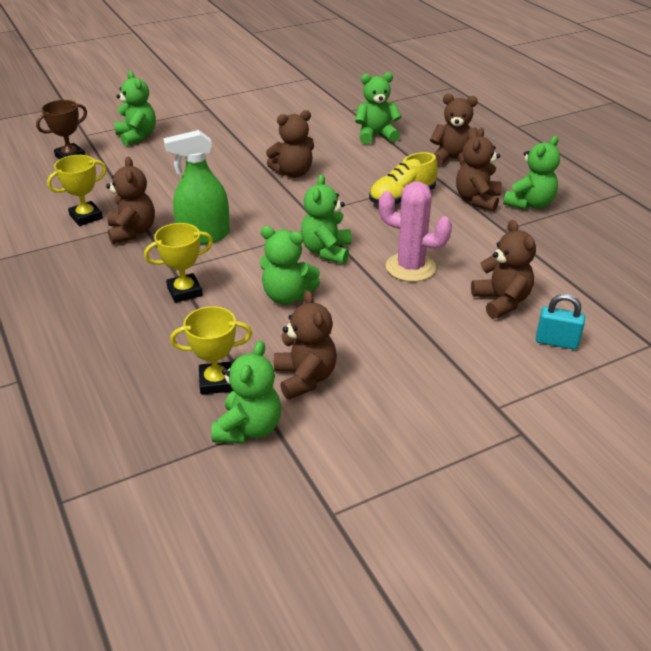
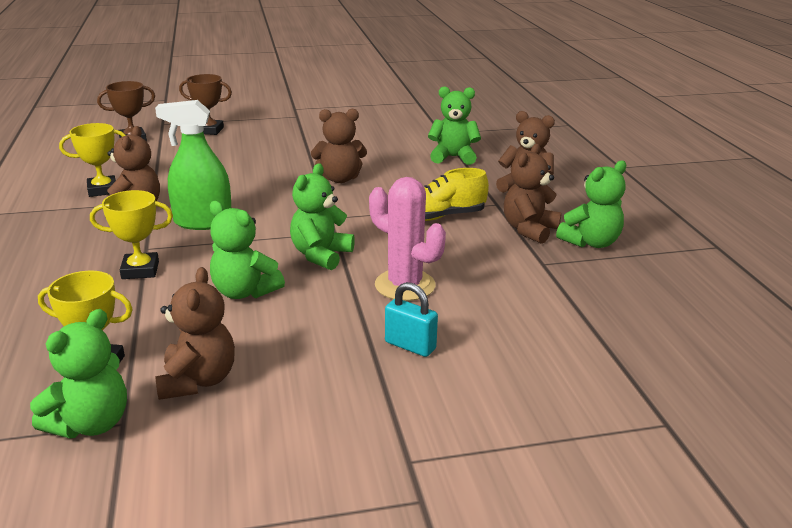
camera: 15 degrees right, 10 degrees down
(137, 136) = (209, 130): green teddy bear -> brown trophy
(501, 301) = (492, 339): brown teddy bear -> none
(556, 342) = (536, 397): turquoise padlock -> turquoise padlock (410, 346)

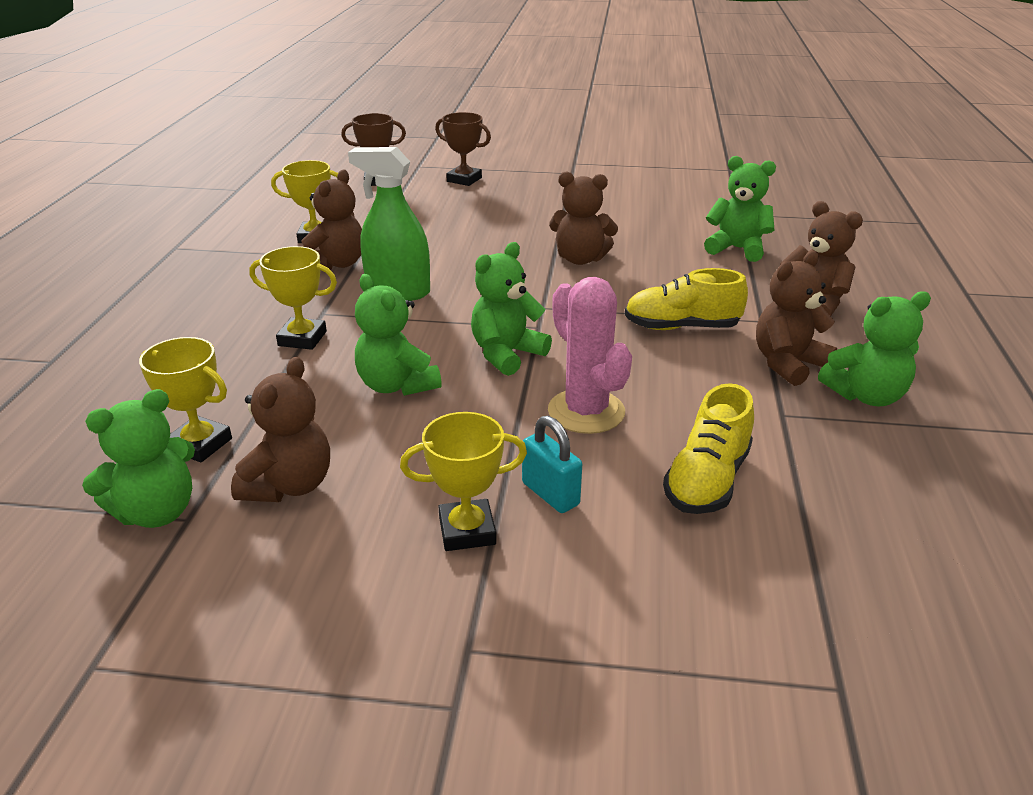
camera: 20 degrees right, 5 degrees up
(362, 383) = (467, 531): none -> yellow trophy
(515, 315) = (707, 480): none -> yellow shoe

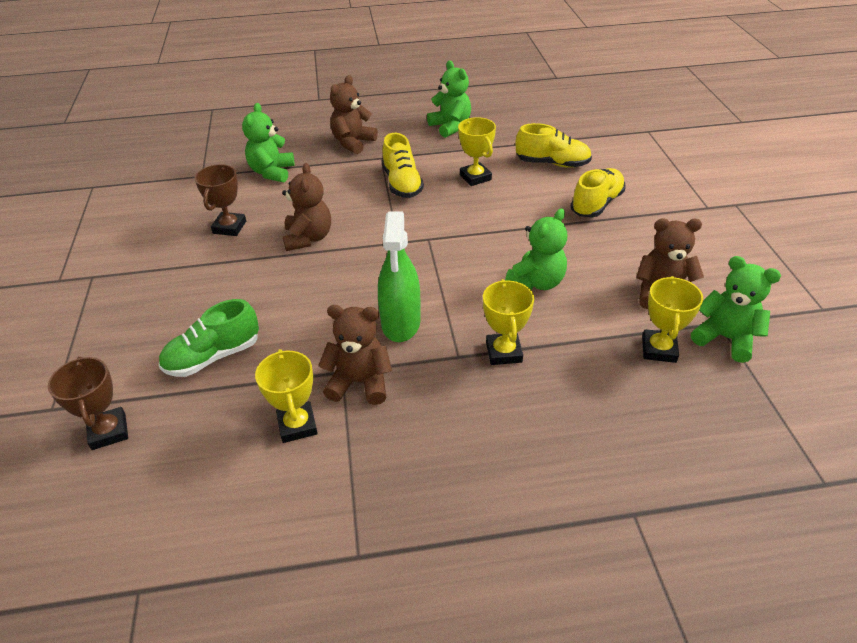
camera: 105 degrees left, 10 degrees up
(426, 212) = (213, 357): none -> green shoe
(464, 179) = (109, 352): brown trophy -> brown trophy (229, 227)
(467, 531) = (642, 223): yellow trophy -> yellow trophy (475, 177)
(506, 354) = (471, 245): green teddy bear -> none
(550, 494) = (596, 204): turquoise padlock -> yellow shoe
(586, 412) = (518, 204): pink cactus -> none
(787, 363) = (429, 148): brown teddy bear -> none

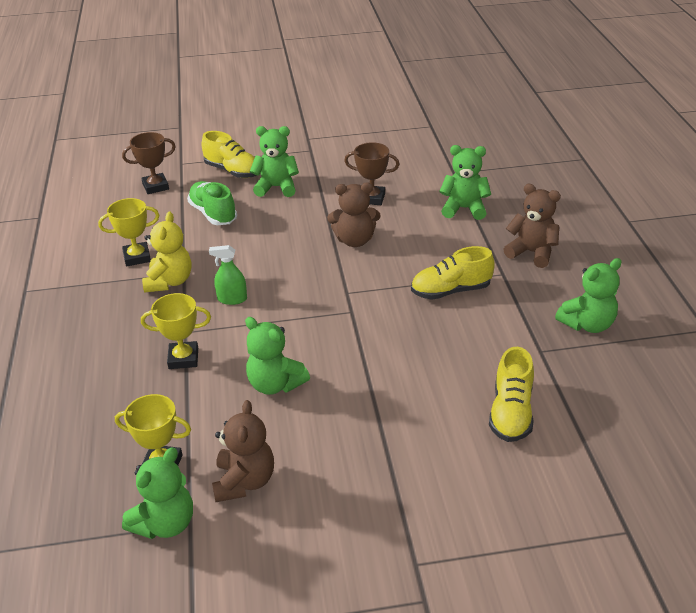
camera: 90 degrees right, 5 degrees down
(172, 302) = (276, 187): none -> green teddy bear
(360, 382) = (169, 282): brown teddy bear -> yellow teddy bear
(401, 323) = (232, 299): green spray bottle -> green spray bottle, size x0.57
(475, 177) = (469, 344): yellow trophy -> none
(596, 204) = (418, 446): yellow shoe -> yellow shoe (233, 171)

